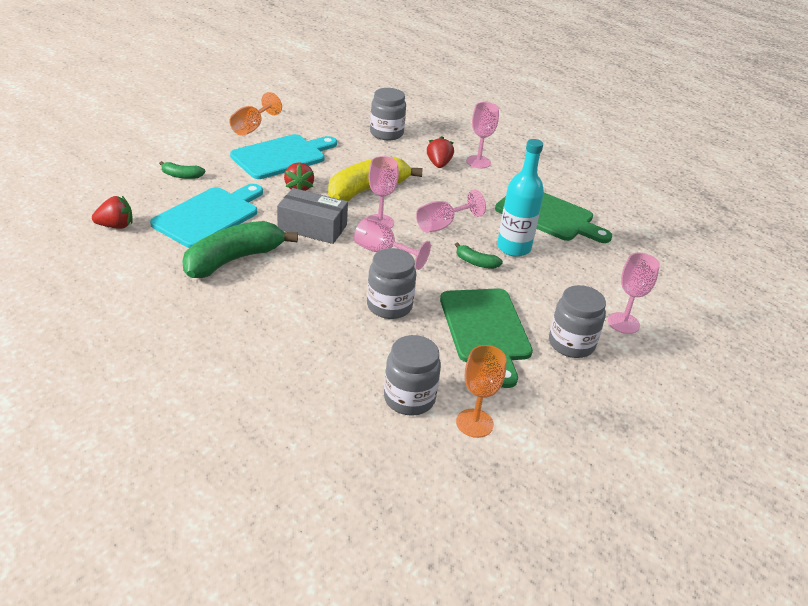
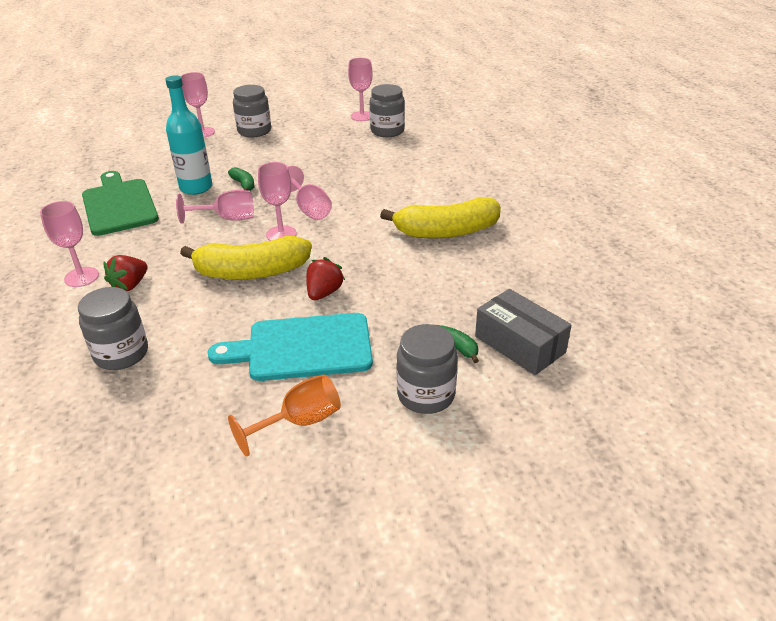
camera: 145 degrees left, 0 degrees up
(116, 226) = (552, 293): red strawberry -> none
(209, 216) = (446, 281): turquoise cutting board -> none
(233, 260) = (446, 232): green banana -> yellow banana
(312, 227) = (350, 244): grey box -> grey box (519, 344)
(389, 306) = (348, 173): grey jar -> grey jar (426, 395)
(474, 423) = (362, 116): orange goblet -> pink goblet
(485, 329) = (298, 148): green cutting board -> none

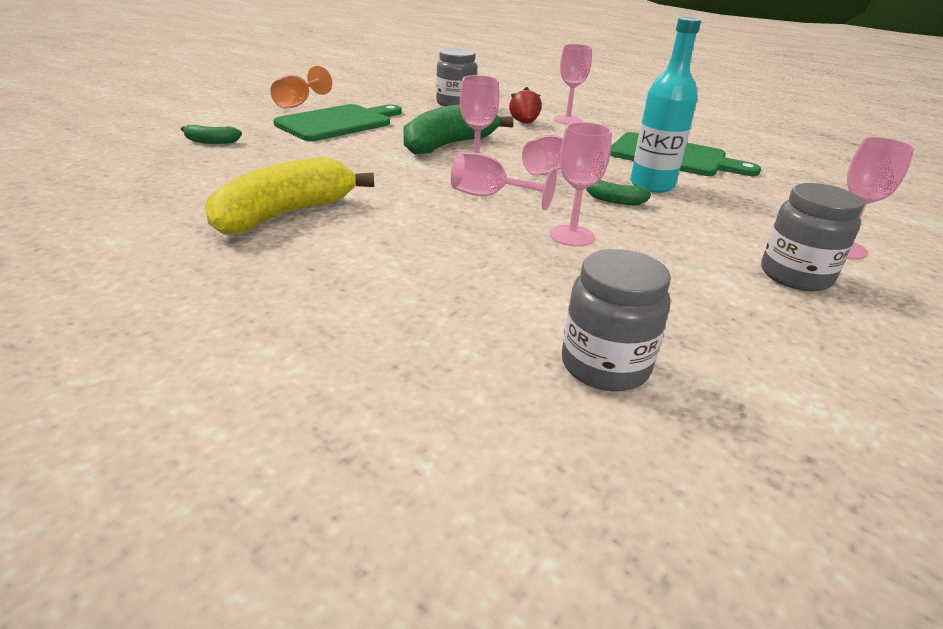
camera: 140 degrees right, 5 degrees down
(252, 272) = (449, 145): yellow banana -> green banana
(303, 347) = (338, 123): turquoise cutting board -> green cutting board
(324, 293) = (364, 146): red strawberry -> none
(362, 116) = (730, 393): pink goblet -> pink goblet (572, 236)
(426, 395) = (219, 122): grey jar -> none
(519, 344) = (146, 152): grey box -> none

